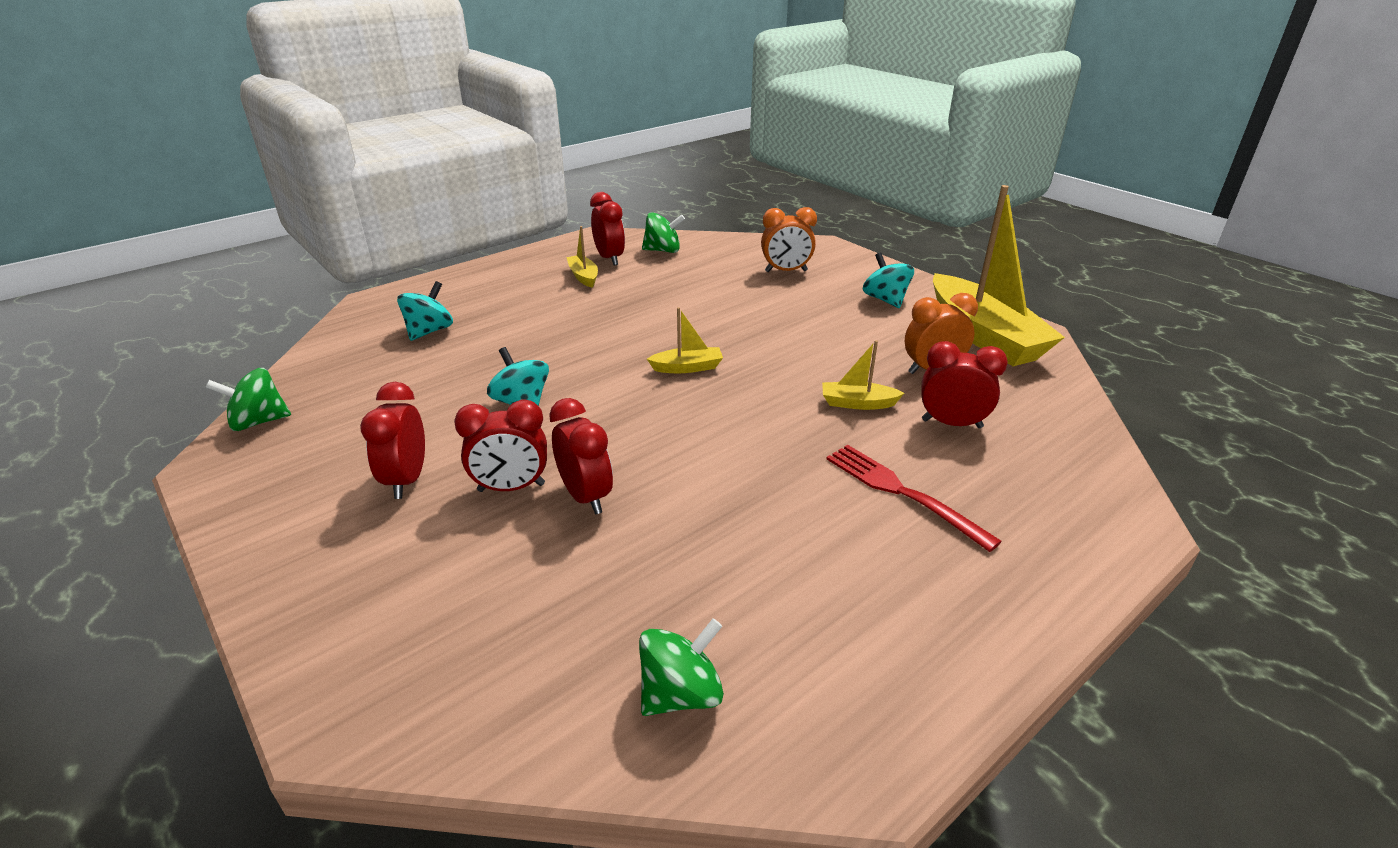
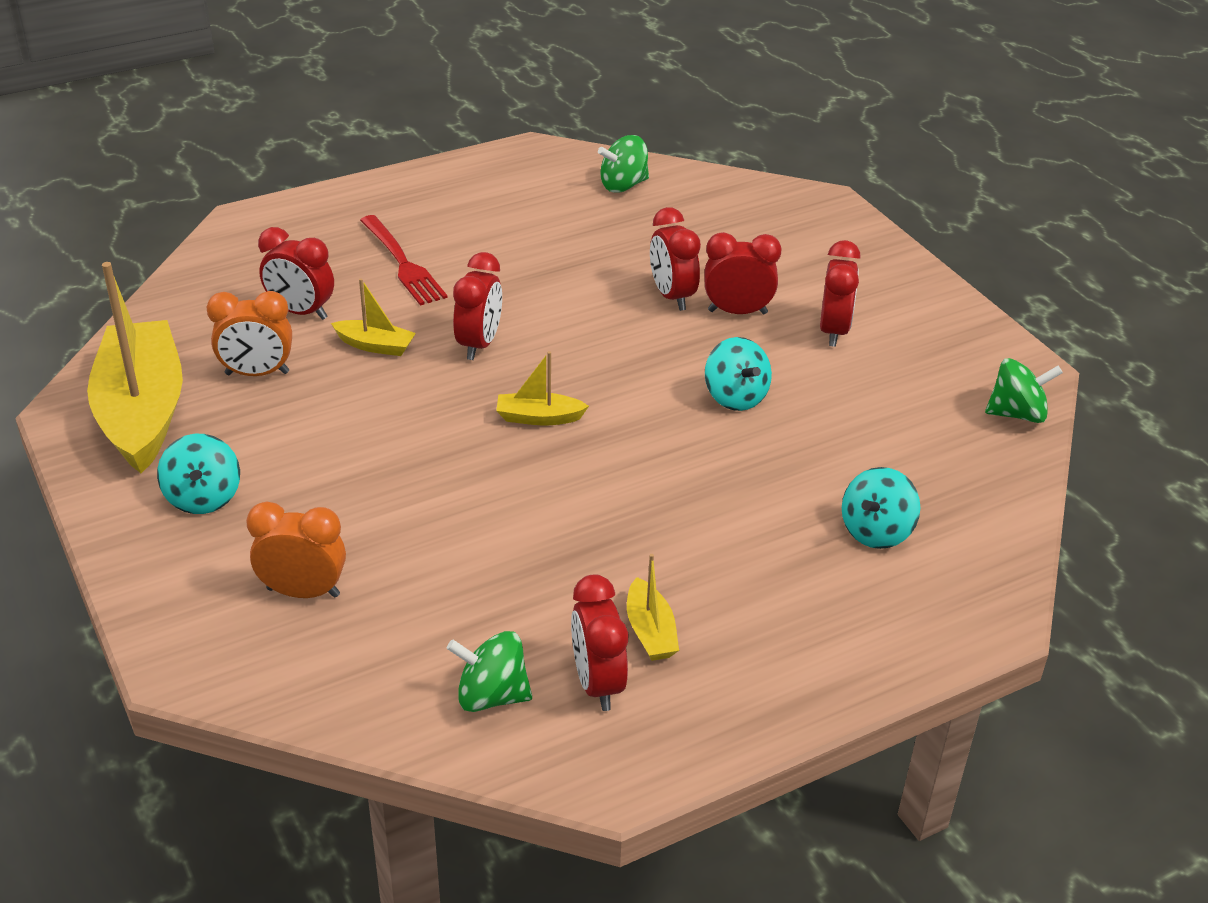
camera: 170 degrees left, 5 degrees up
(766, 417) = (479, 344): none -> red clock

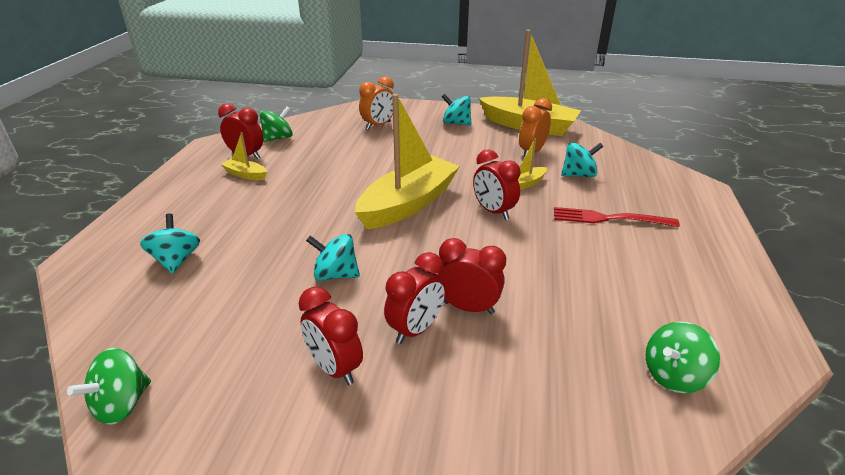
camera: 130 degrees right, 5 degrees down
(301, 312) = (578, 175): red clock -> turquoise spinning top
(539, 417) = (408, 204): yellow boat -> yellow boat, size x2.32
(623, 185) = (673, 375): green spinning top -> green spinning top turned 135 degrees counterclockwise

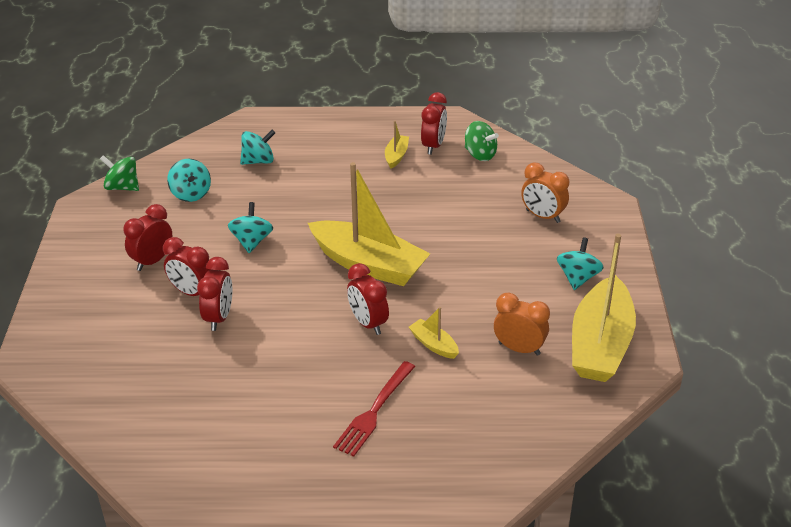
camera: 80 degrees right, 5 degrees up
(493, 212) = (368, 323): red clock -> red clock turned 75 degrees counterclockwise
(578, 175) = (470, 390): turquoise spinning top -> turquoise spinning top (191, 194)
(609, 219) = (374, 411): red fork -> red fork turned 150 degrees counterclockwise
(673, 375) = (150, 433): green spinning top -> none

